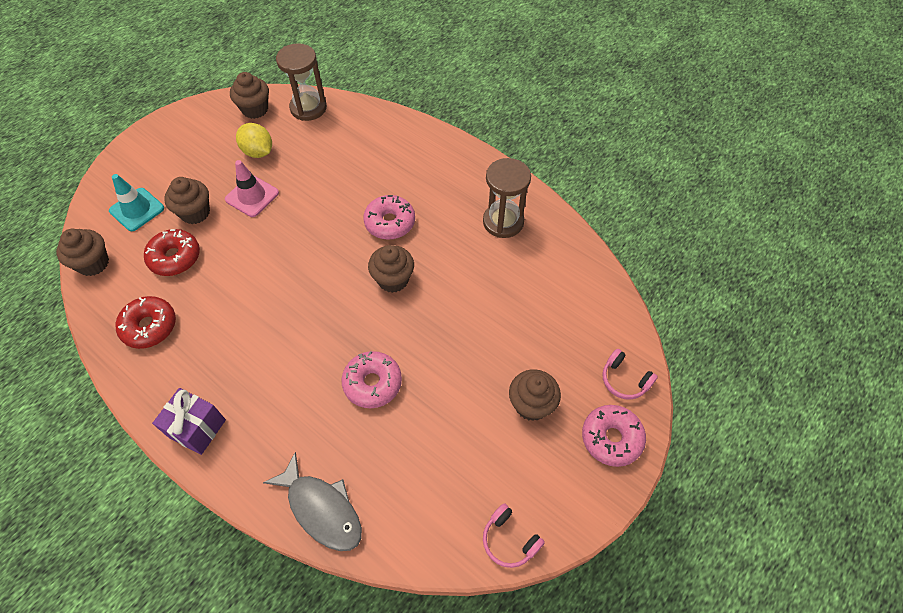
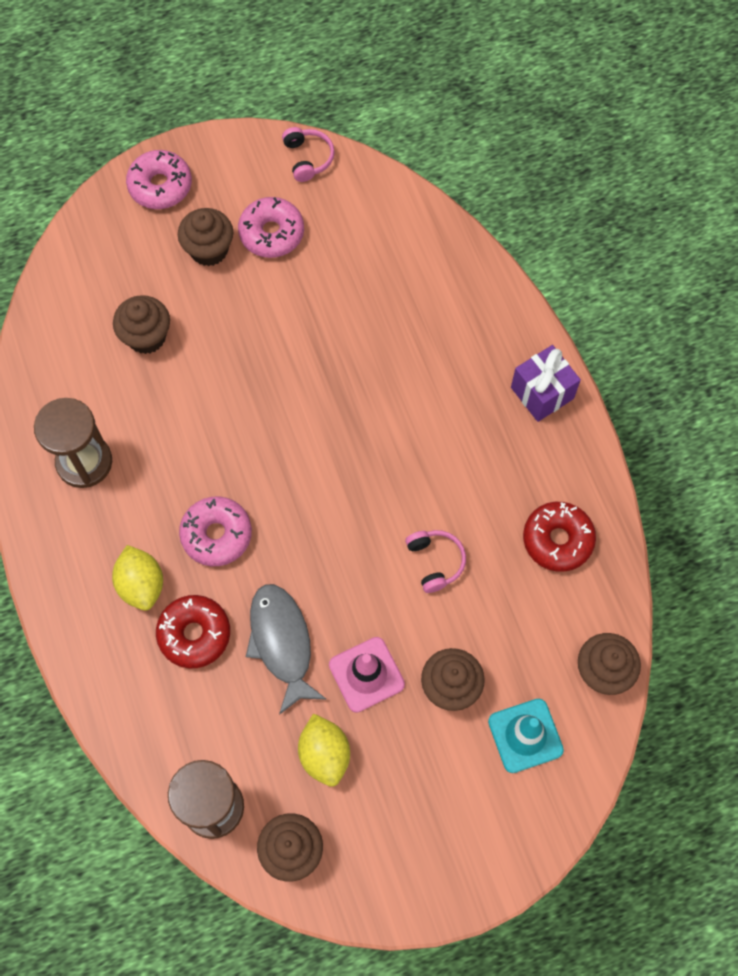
camera: 150 degrees left, 10 degrees up
(175, 257) = (499, 625): red donut -> red donut (194, 634)
(321, 509) = (454, 261): grey fish -> grey fish (282, 643)
(372, 383) = (347, 348): pink donut -> pink donut (271, 233)
(393, 279) = (259, 454): brown cupcake -> brown cupcake (146, 337)
(417, 178) = (141, 585): none -> yellow lemon
(624, 380) = (104, 226): pink headphones -> pink headphones (435, 561)

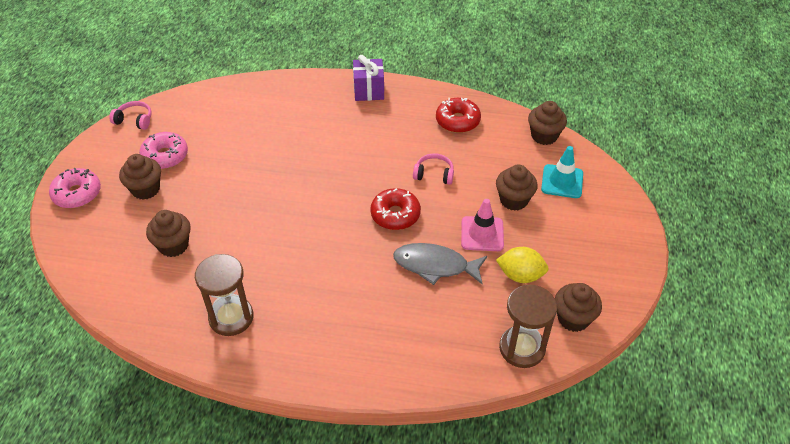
camera: 60 degrees left, 20 degrees down
(141, 585) = (343, 322): yellow lemon -> none
(194, 634) = (398, 308): red donut -> red donut (395, 214)
(216, 535) = (340, 267): pink donut -> none

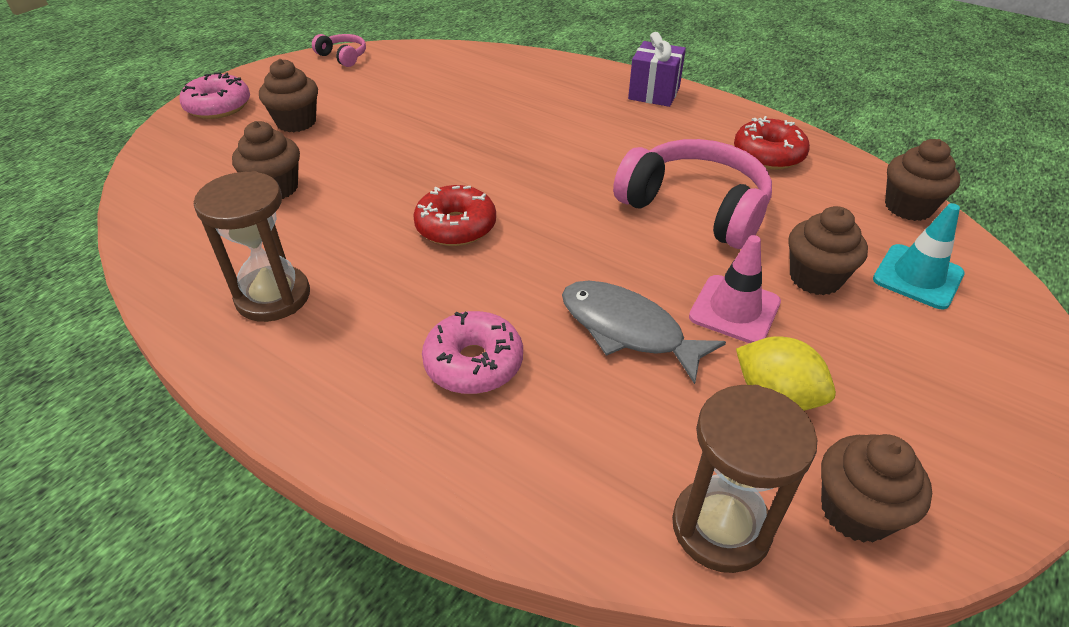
camera: 25 degrees right, 5 degrees down
(165, 156) = (347, 97): pink donut -> pink donut (473, 363)
(395, 214) = (604, 241): red donut -> red donut (456, 226)
(434, 174) = (695, 208): pink headphones -> pink headphones, size x2.14

